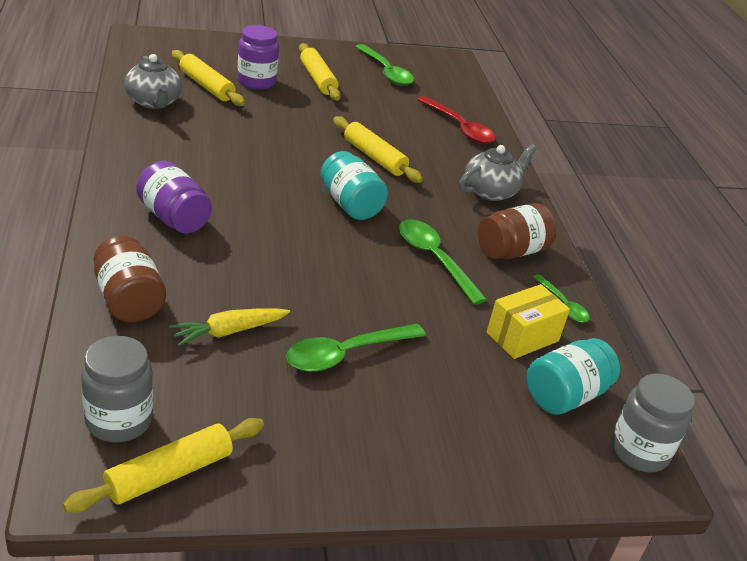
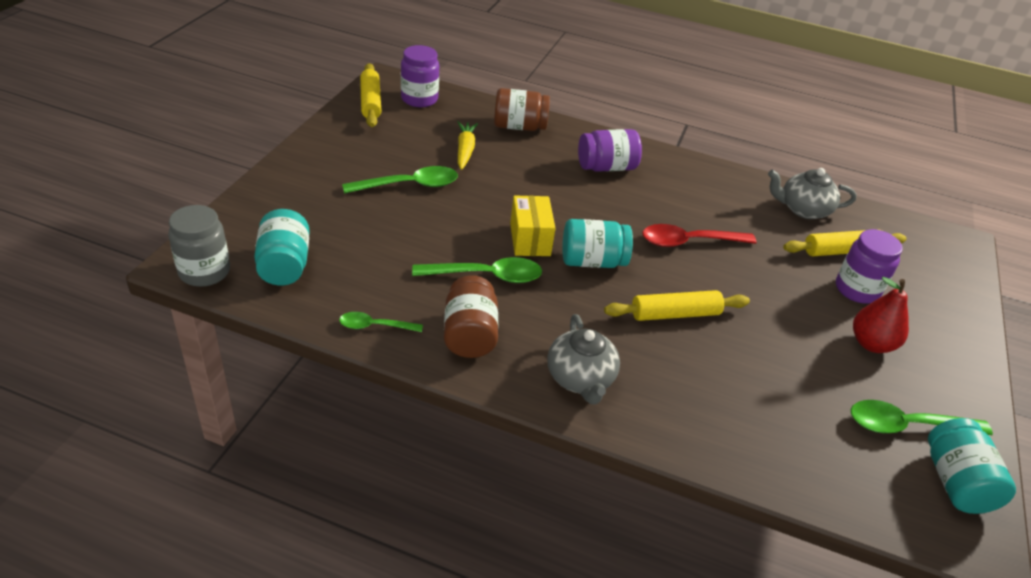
camera: 120 degrees right, 5 degrees up
(119, 421) = (419, 99): grey jar -> purple jar
(317, 79) = (871, 344): yellow rolling pin -> red pear
(345, 354) = (409, 185): green spoon -> green spoon turned 75 degrees clockwise
(415, 61) = (955, 482): none -> turquoise jar
(460, 128) = (736, 428): red spoon -> red spoon (688, 242)
(522, 337) = (358, 277): yellow box -> yellow box (530, 239)

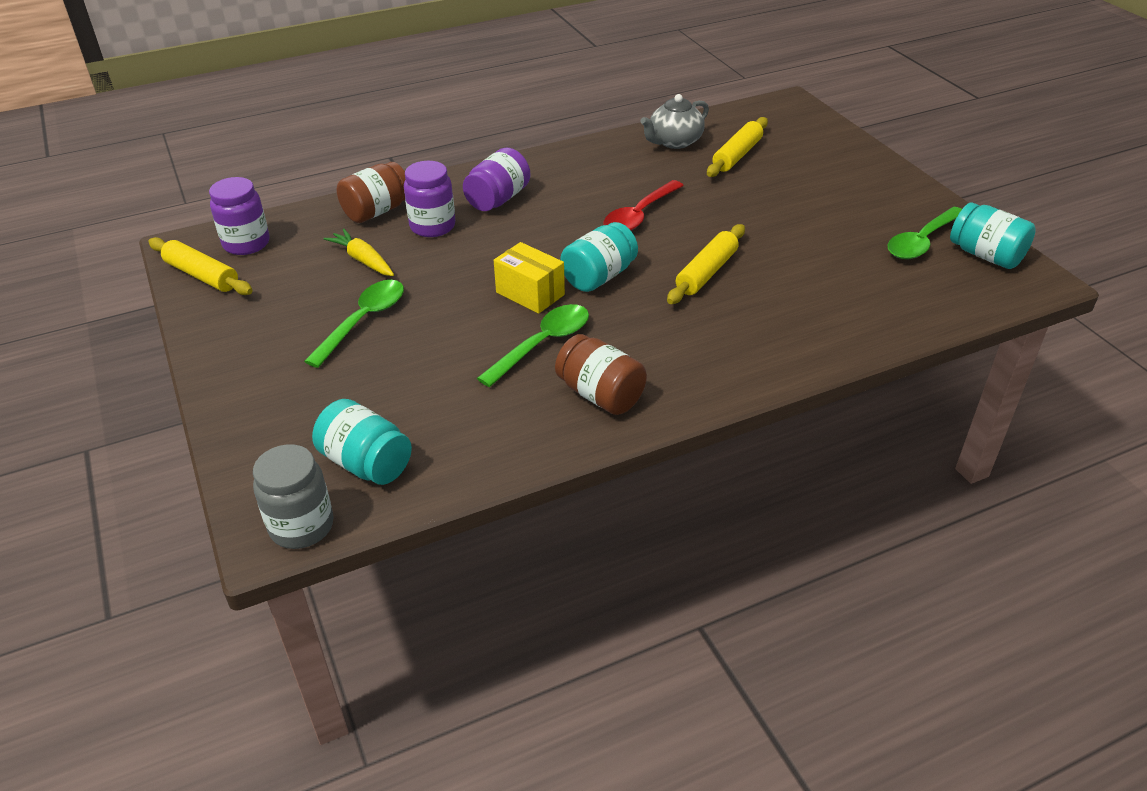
camera: 40 degrees left, 0 degrees up
(374, 326) = (522, 447): green spoon -> none
(580, 378) = (718, 363): grey teapot -> none
(857, 290) = (781, 175): purple jar -> purple jar (432, 226)
(871, 344) = (837, 205): red pear -> none

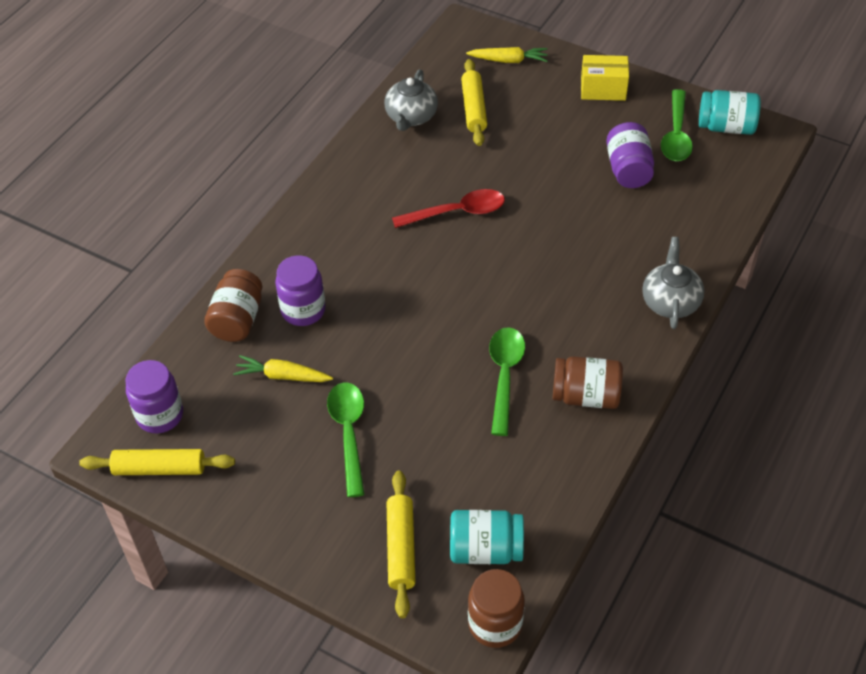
camera: 35 degrees left, 10 degrees up
(301, 526) = (495, 624): grey jar -> brown jar
(498, 199) = (328, 253): purple jar -> purple jar (628, 170)
(530, 293) = (449, 335): yellow box -> yellow box (603, 89)
(599, 277) = (484, 290): turquoise jar -> none
(639, 215) = (457, 212): red spoon -> red spoon turned 105 degrees counterclockwise
(706, 272) = (557, 244): yellow rolling pin -> yellow rolling pin (401, 548)
(772, 362) = (670, 301): none -> grey teapot
(807, 136) = (508, 60): none -> yellow carrot

